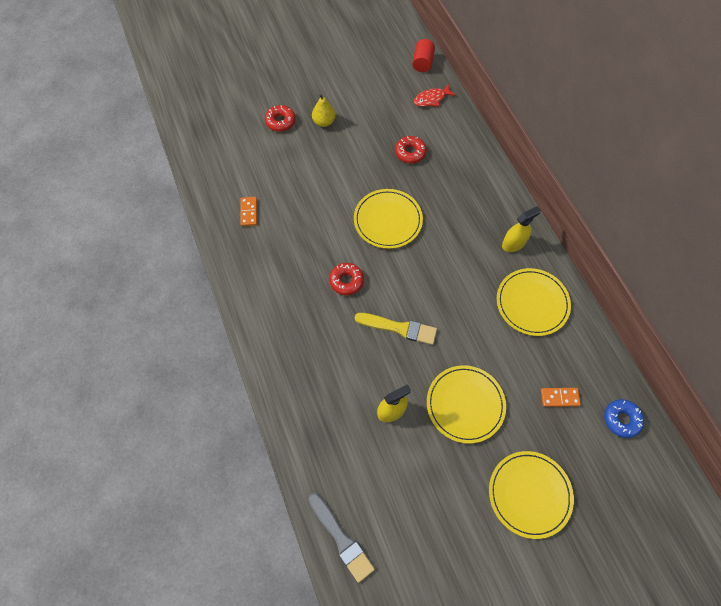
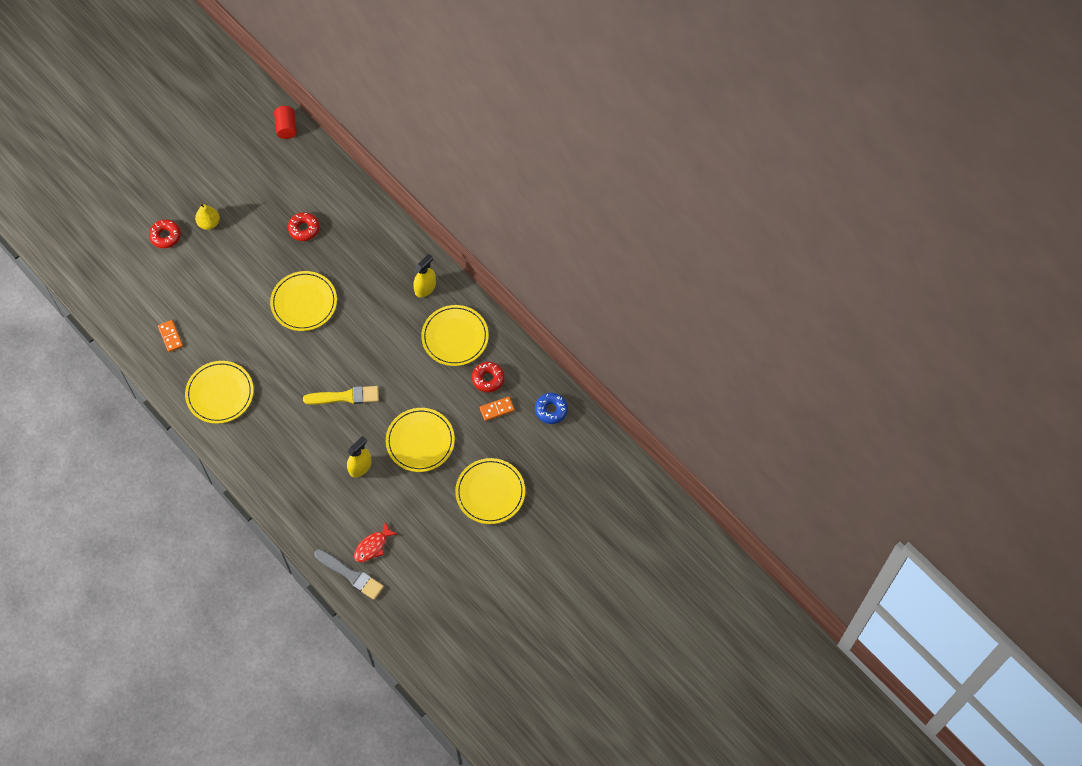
camera: 20 degrees left, 0 degrees up
(274, 282) = (220, 393): none -> yellow plate
(346, 281) = (285, 371): red donut -> red donut (488, 379)
(431, 99) = (307, 165): red fish -> red fish (373, 546)

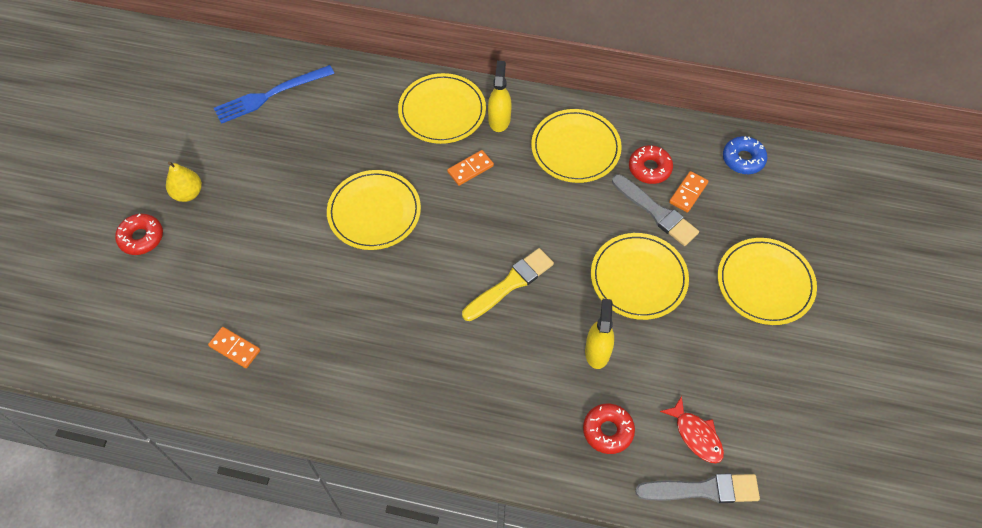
camera: 35 degrees left, 5 degrees down
(220, 393) = (353, 376): yellow plate -> yellow plate (442, 111)
(286, 127) = (207, 51): red cylinder -> none
(301, 184) = (270, 95): none -> blue fork
(304, 229) = (310, 137): red donut -> red donut (608, 431)
(373, 546) = (696, 435): red fish -> red fish turned 45 degrees counterclockwise
(381, 310) = (470, 169): none -> orange domino
(466, 409) = (656, 212): none -> grey brush

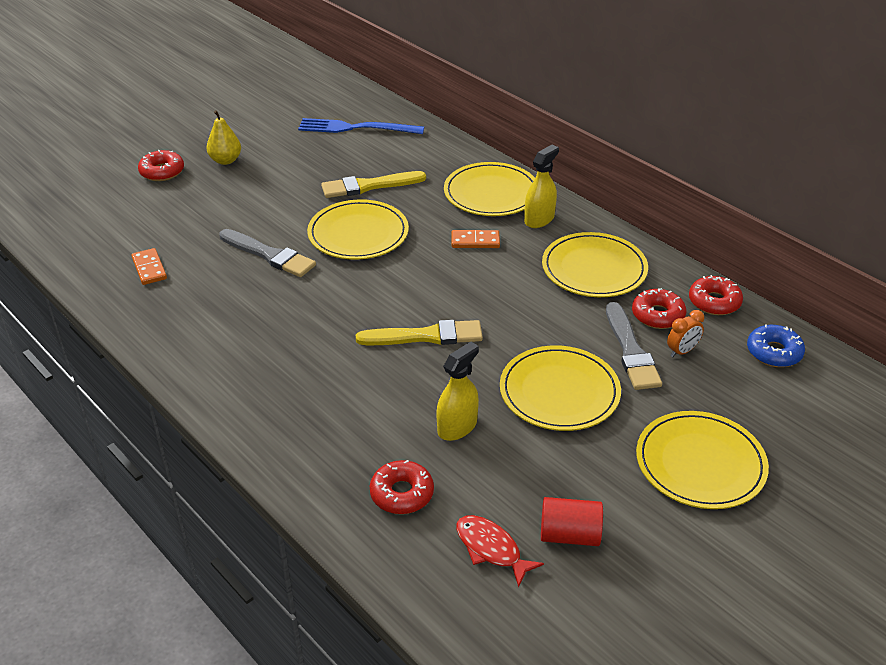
camera: 35 degrees right, 20 degrees down
(338, 156) = (369, 186): none -> yellow brush
(676, 134) = (714, 302): none -> red donut
(688, 193) = (682, 351): orange domino -> orange clock
(696, 435) = (491, 549): red fish -> red fish turned 135 degrees clockwise
(703, 490) = (450, 599): grey brush -> grey brush (269, 255)
(732, 392) = (569, 535): none -> red cylinder

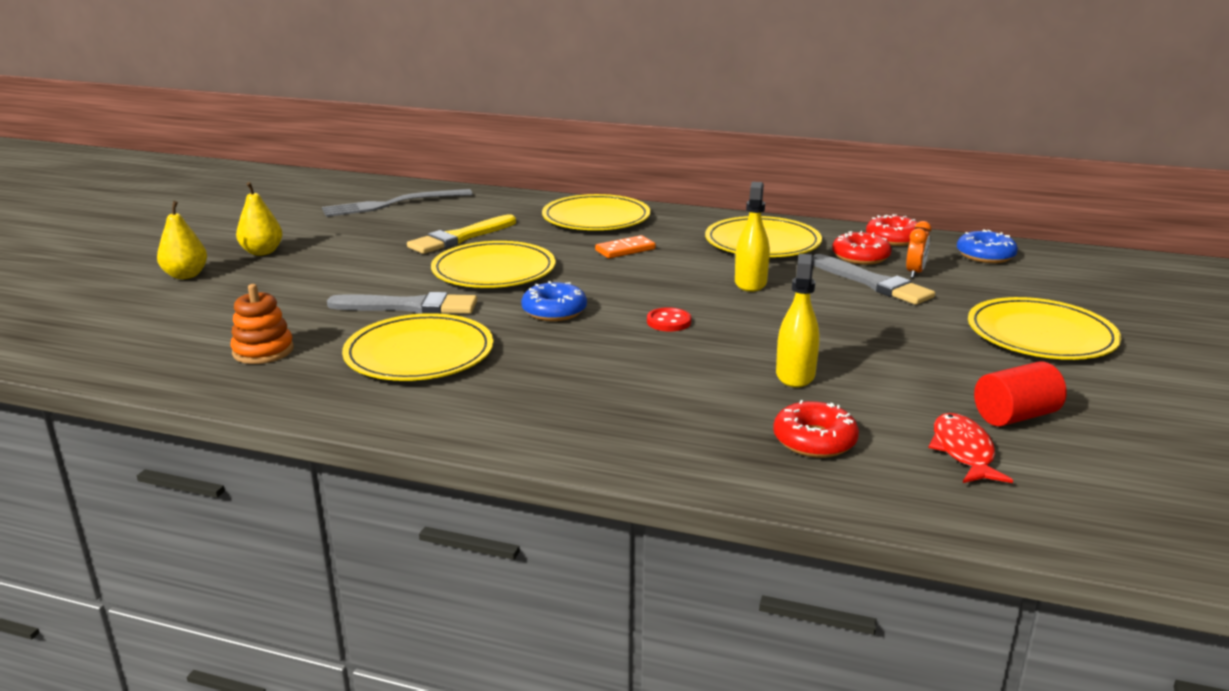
camera: 30 degrees left, 15 degrees down
(149, 268) = (263, 351): orange domino -> orange stacking toy
(162, 172) = (186, 275): red donut -> yellow pear
(356, 128) = (392, 204): blue fork -> grey fork
(358, 295) = (554, 311): none -> blue donut
(425, 336) = (669, 322): yellow brush -> red button
(491, 549) = (963, 451): red fish -> red fish turned 75 degrees clockwise
(539, 219) = (666, 224): yellow spray bottle -> yellow spray bottle (750, 283)
(559, 392) = (853, 324): yellow plate -> yellow plate (419, 353)

